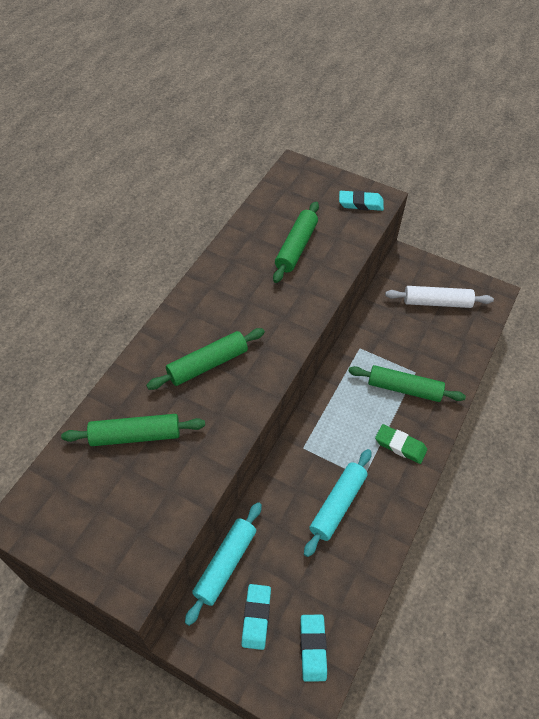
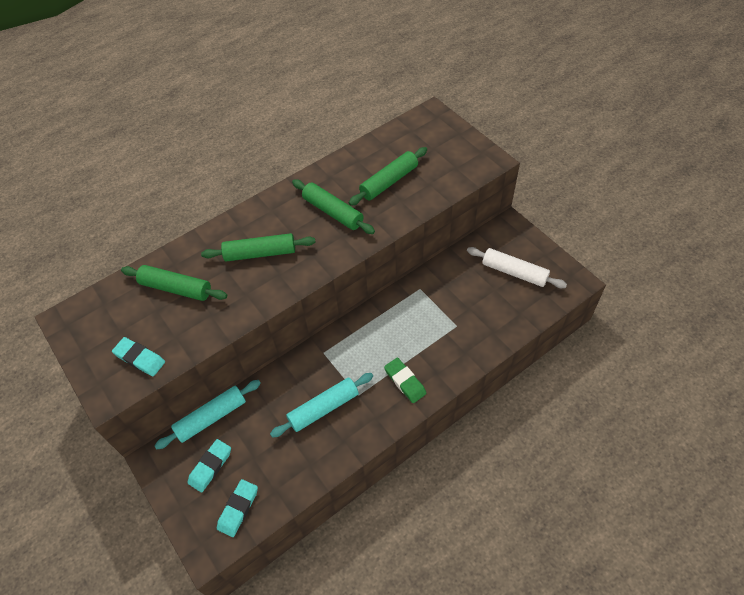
camera: 30 degrees right, 0 degrees up
(360, 203) = (469, 160): turquoise eraser -> turquoise eraser (140, 358)
(404, 389) = (438, 336): green rolling pin -> green rolling pin (333, 212)

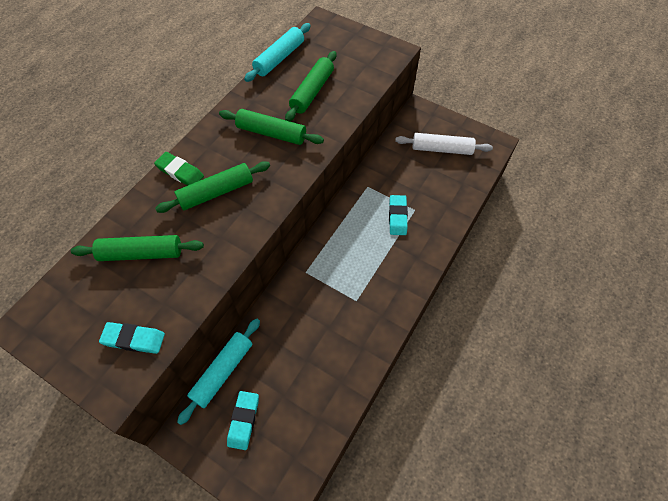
camera: 25 degrees left, 5 degrees up
(238, 509) = (290, 451): turquoise eraser -> turquoise eraser (397, 217)
(323, 408) = (329, 324): turquoise rolling pin -> turquoise rolling pin (279, 58)
(405, 382) = (393, 274): green eraser -> green eraser (180, 172)

